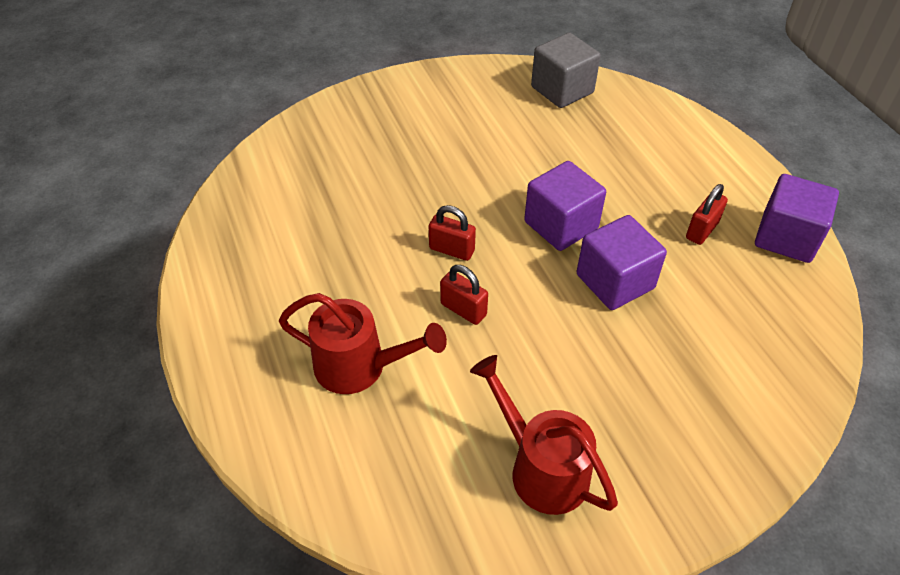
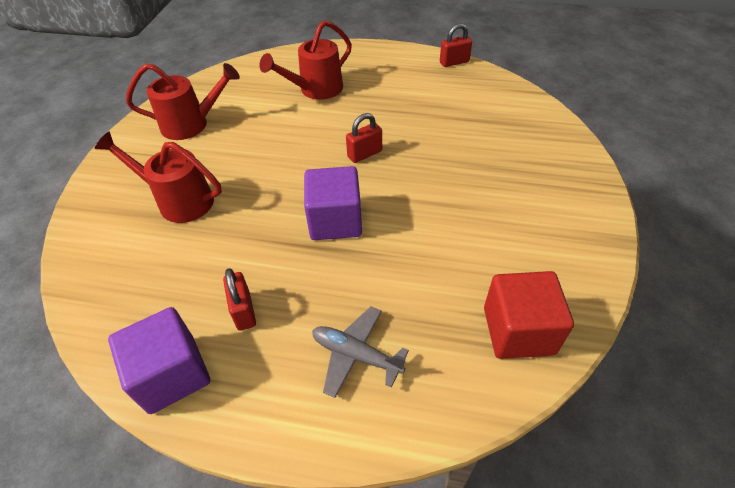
camera: 125 degrees right, 0 degrees up
(463, 309) = (312, 139): red padlock -> red padlock (454, 62)
(562, 90) = (518, 331): grey cube -> red cube
(615, 281) = (258, 220): purple cube -> none
(659, 370) = (178, 200): none -> red watering can
(662, 153) = (356, 355): none -> grey plane

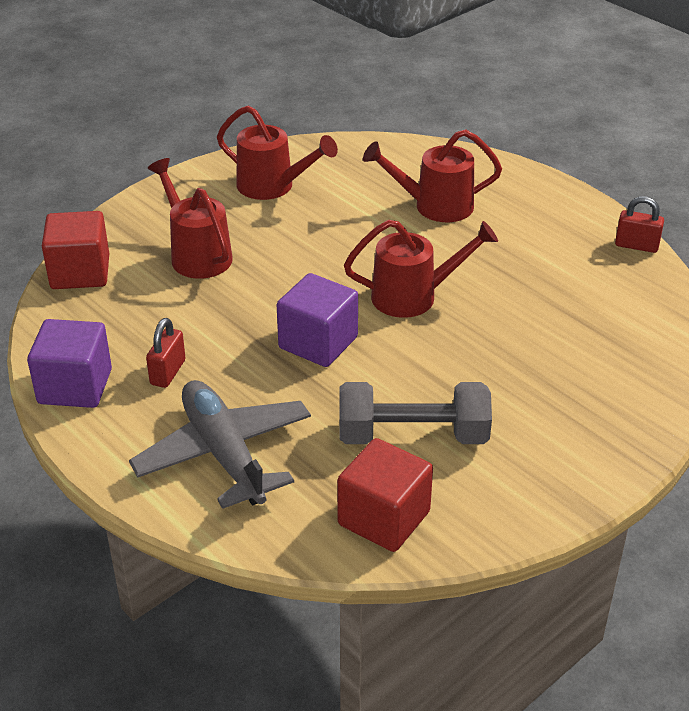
camera: 35 degrees right, 10 degrees down
(88, 265) = (80, 272): none -> red cube
(356, 355) = (224, 454): grey plane -> grey plane, size x1.70
(364, 154) = (414, 296): red padlock -> red watering can
(468, 253) = (412, 436): none -> grey dumbbell

